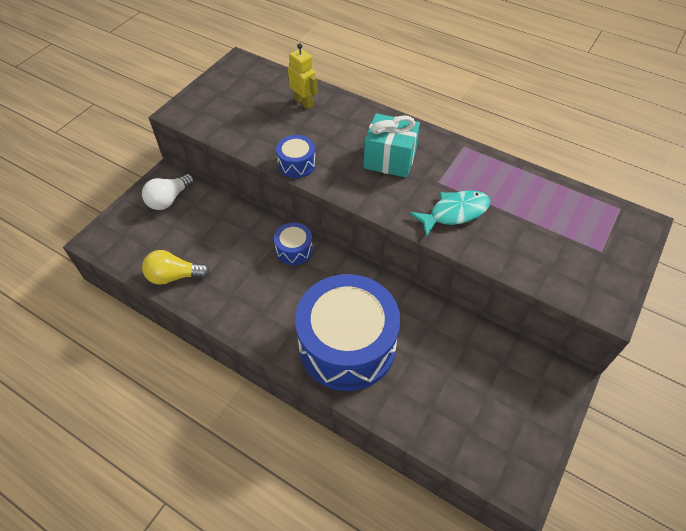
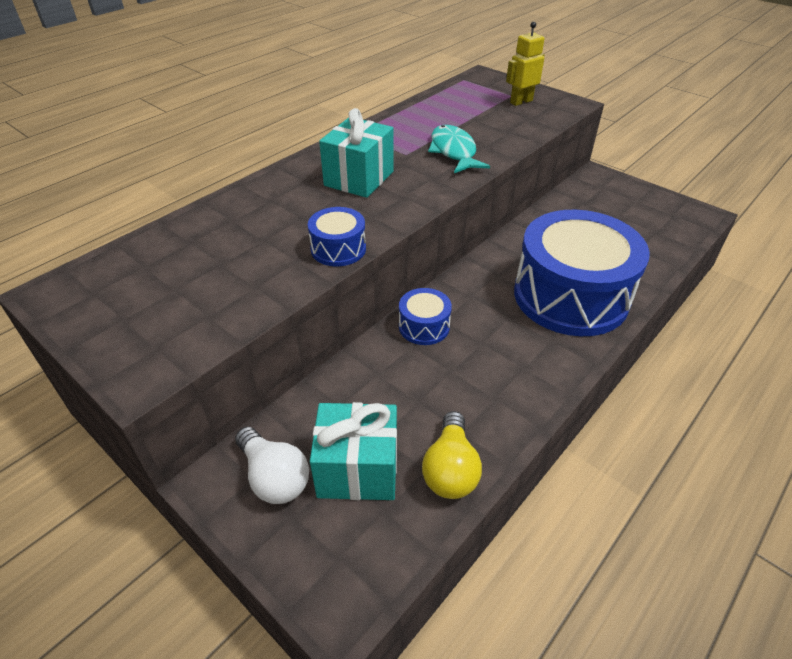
camera: 80 degrees left, 10 degrees down
(174, 233) = (358, 469): none -> turquoise gift
(304, 103) = (210, 232): yellow robot -> yellow robot (521, 101)

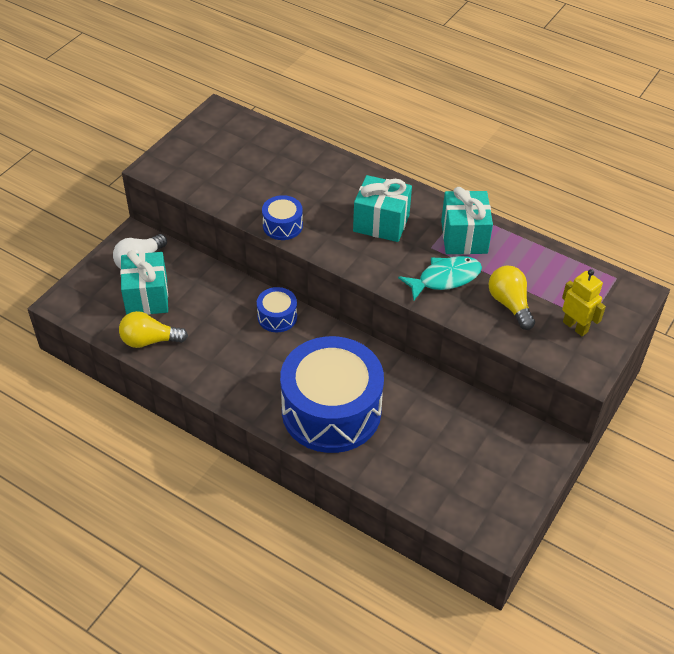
camera: 80 degrees right, 5 degrees up
(396, 135) = (464, 237): none -> turquoise gift
(492, 125) = (510, 304): none -> yellow light bulb

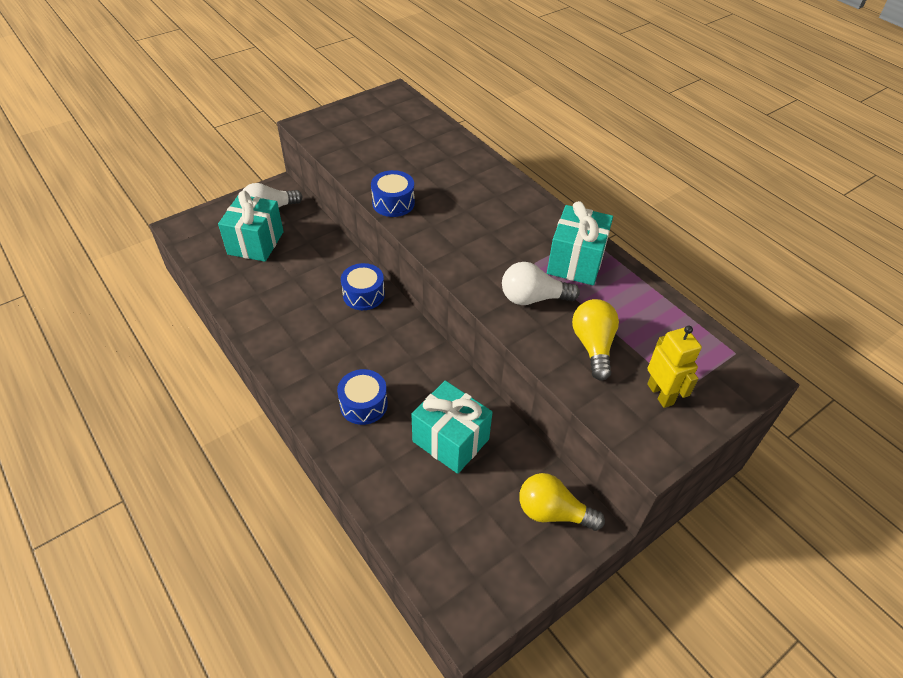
camera: 20 degrees right, 0 degrees up
(149, 340) = (232, 282): yellow light bulb -> yellow light bulb (553, 512)
(331, 411) = (363, 404): blue drum -> blue drum, size x0.43
(381, 223) = (494, 226): turquoise gift -> turquoise gift (450, 440)
(445, 278) = (533, 298): turquoise fish -> white light bulb

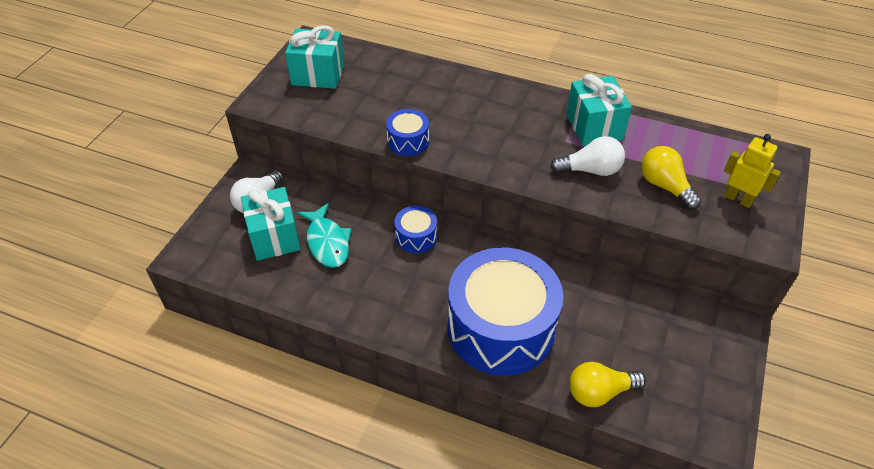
camera: 30 degrees left, 0 degrees up
(290, 265) = (327, 242): none -> turquoise fish
(363, 404) = (501, 328): blue drum -> blue drum, size x2.34
(450, 440) = (591, 319): turquoise gift -> turquoise gift (318, 74)
(533, 298) = (590, 170): white light bulb -> white light bulb turned 150 degrees counterclockwise
(553, 512) = (707, 331): yellow light bulb -> yellow light bulb (599, 392)

